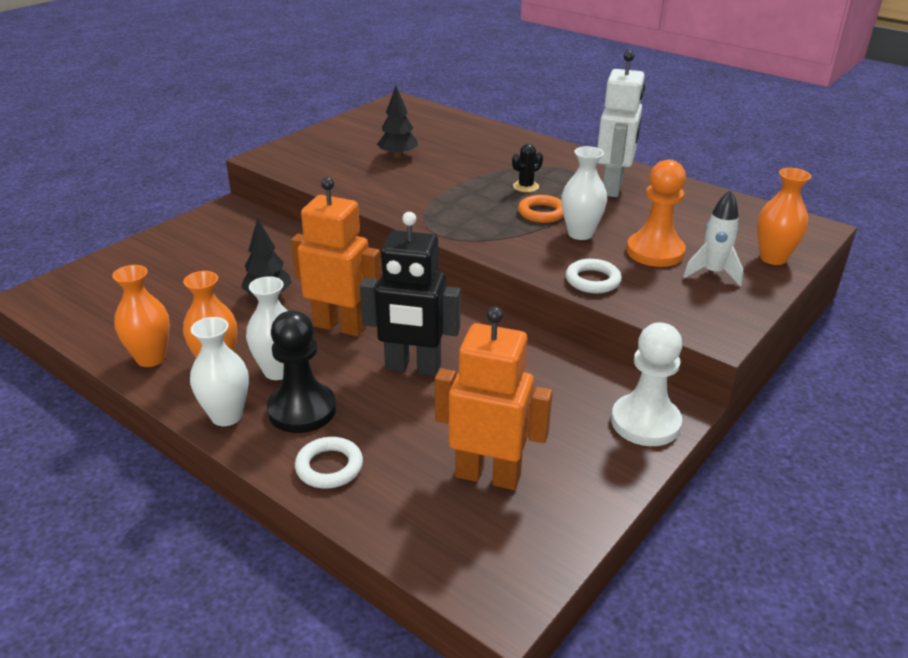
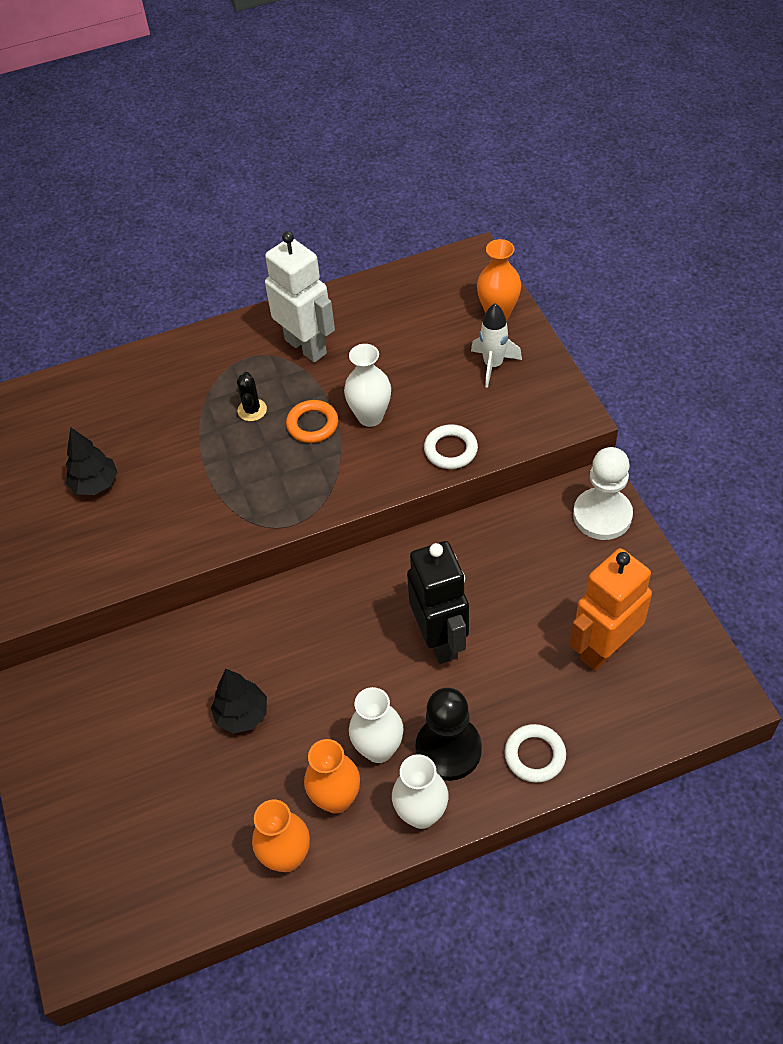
camera: 55 degrees left, 20 degrees up
(340, 326) = (339, 671): orange robot -> none
(413, 368) = (440, 639): black robot -> black robot turned 60 degrees counterclockwise
(655, 252) = (436, 382): orange pawn -> none

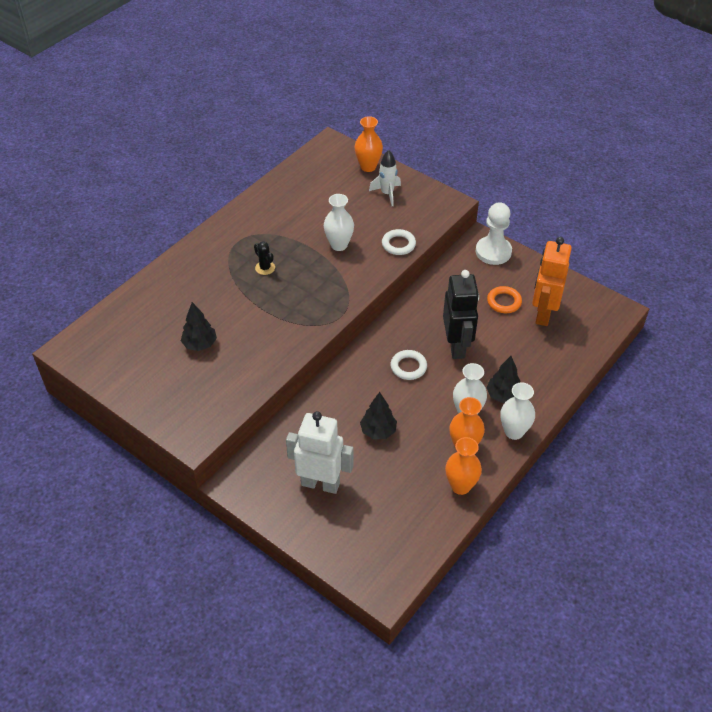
camera: 35 degrees left, 5 degrees down
(306, 346) = (269, 223): white robot -> white robot (320, 483)
(312, 424) = (308, 261): orange ring -> orange ring (504, 302)
(440, 639) = (457, 346): black robot -> black robot turned 45 degrees clockwise
(448, 749) = (503, 395): black pawn -> black tree
(535, 755) = (548, 378): white ring -> white ring (408, 367)

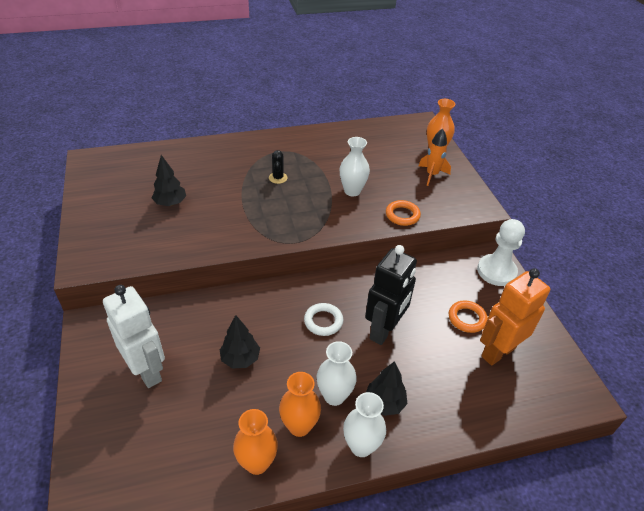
camera: 35 degrees right, 5 degrees down
(387, 194) = (432, 175): white rocket -> orange rocket
(398, 244) = (402, 215): white ring -> orange ring

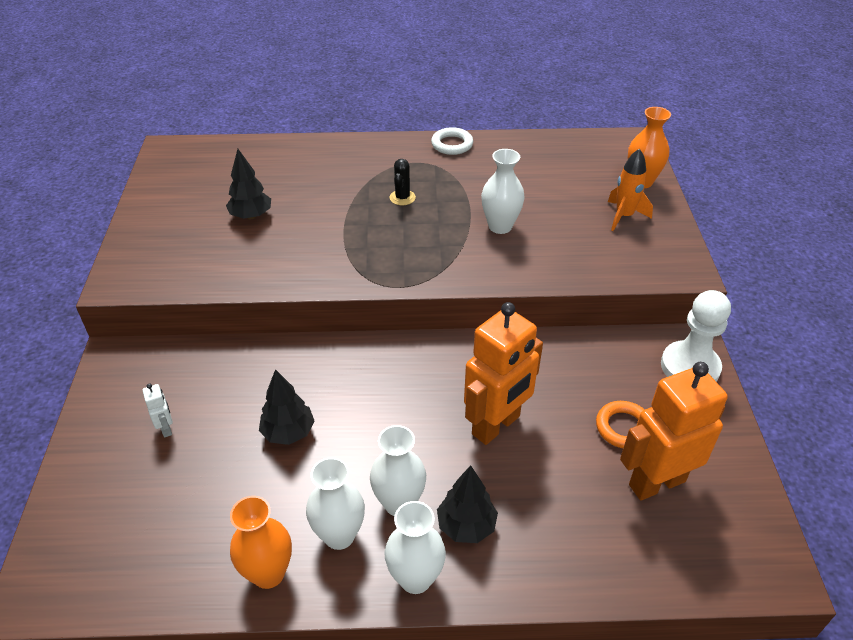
camera: 15 degrees right, 0 degrees up
(147, 371) = (166, 428): white robot -> white robot, size x0.41
(299, 426) = (339, 535): orange vase -> white vase
(323, 321) = (414, 400): white ring -> white ring (452, 144)
(384, 330) = (496, 425): black robot -> orange robot
(402, 215) = (562, 268): orange ring -> none

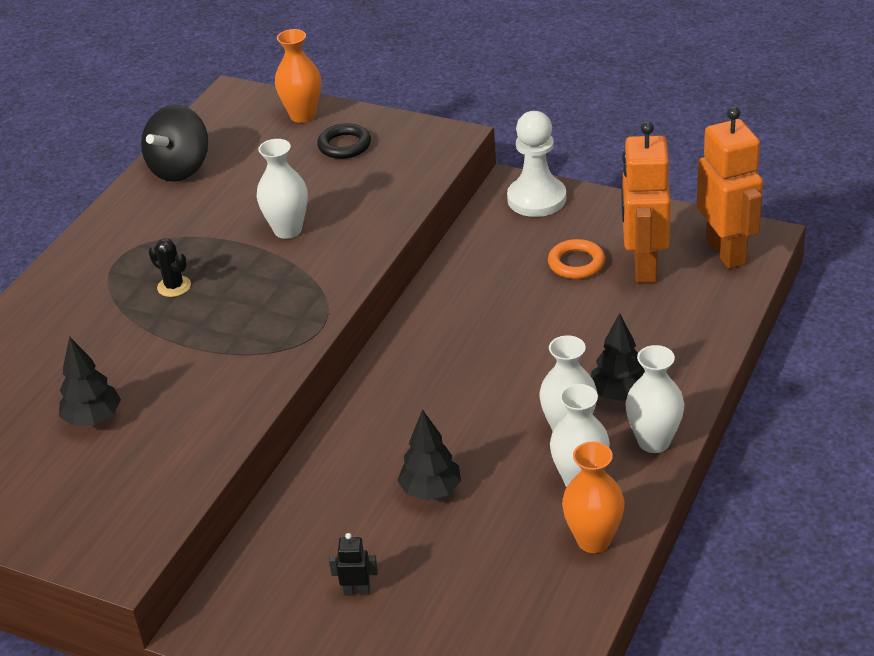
camera: 60 degrees left, 5 degrees down
(166, 428) = (357, 591): white robot -> black robot
(452, 144) = (110, 221): white ring -> none
(496, 425) = (521, 341): orange robot -> orange robot (726, 252)
(531, 150) = (180, 168): none -> black spinning top
(624, 216) = (344, 145): orange rocket -> black ring

